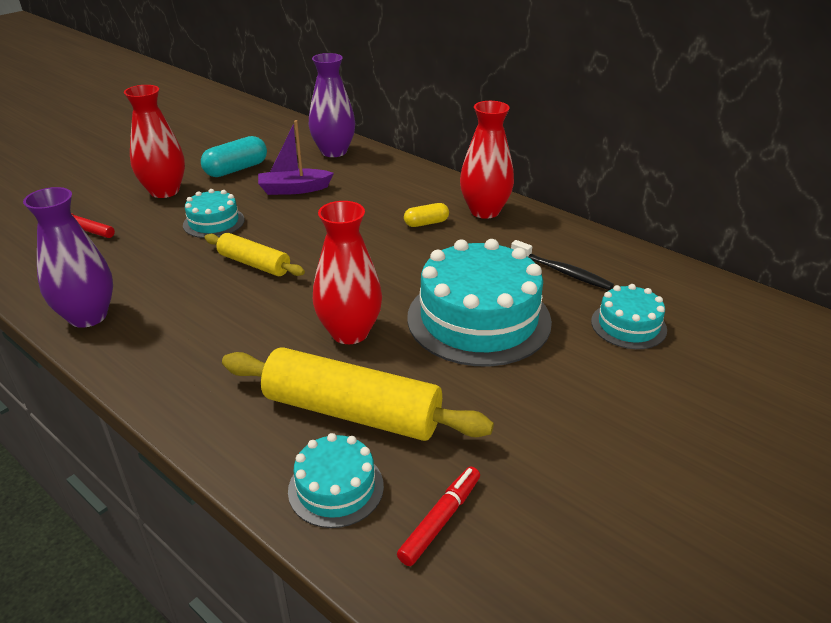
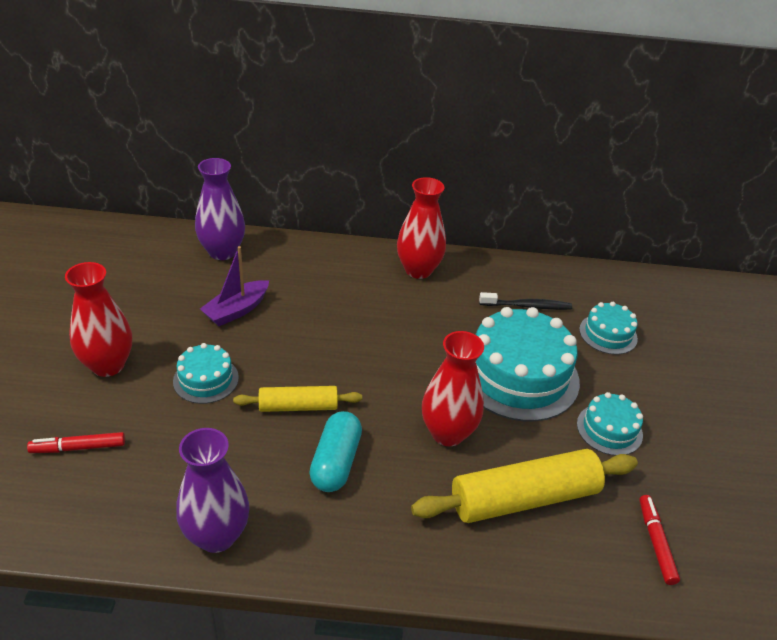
camera: 40 degrees left, 5 degrees up
(236, 169) = (151, 309): turquoise capsule -> turquoise capsule (335, 462)
(336, 488) = (578, 561): turquoise cake -> turquoise cake (609, 429)
(426, 223) = (388, 301): yellow capsule -> none

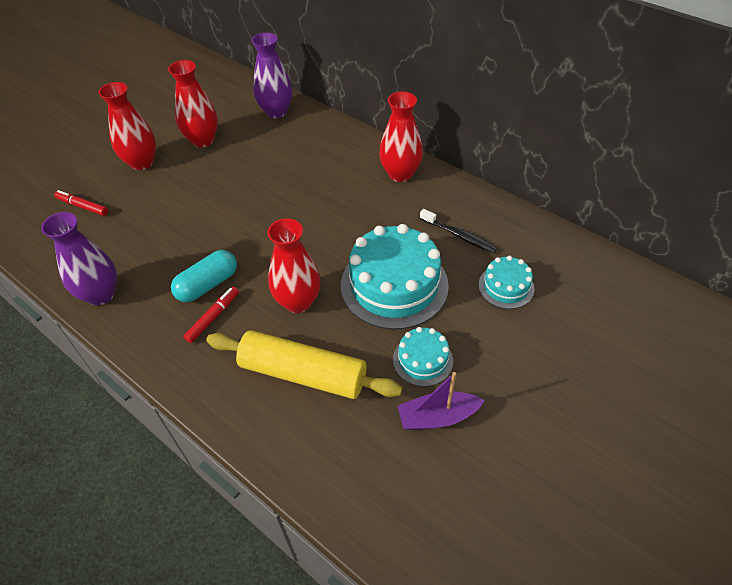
camera: 40 degrees right, 10 degrees up
(163, 311) = (203, 140): none -> red vase
(206, 379) = (185, 195): turquoise cake -> none
(236, 310) = (246, 156): purple boat -> purple boat (437, 417)
(298, 406) = (221, 237): yellow rolling pin -> none
(656, 542) = (366, 460): red marker -> red marker (213, 317)

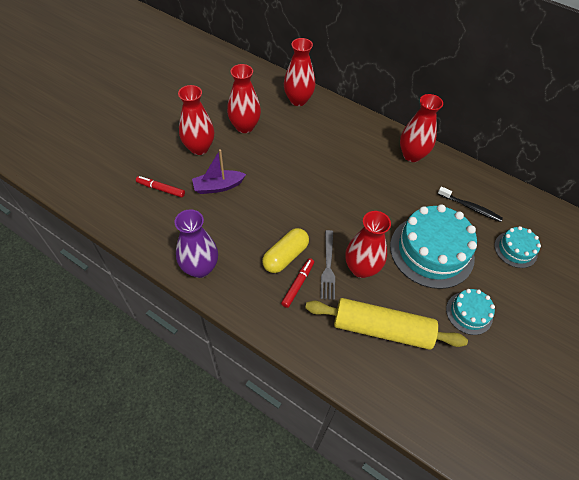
camera: 10 degrees left, 5 degrees up
(207, 285) = (285, 256): turquoise capsule -> yellow capsule
(256, 299) = (328, 267): none -> grey fork
(276, 112) = (298, 100): purple vase -> red vase
(437, 417) = (491, 359): purple boat -> purple boat (218, 186)

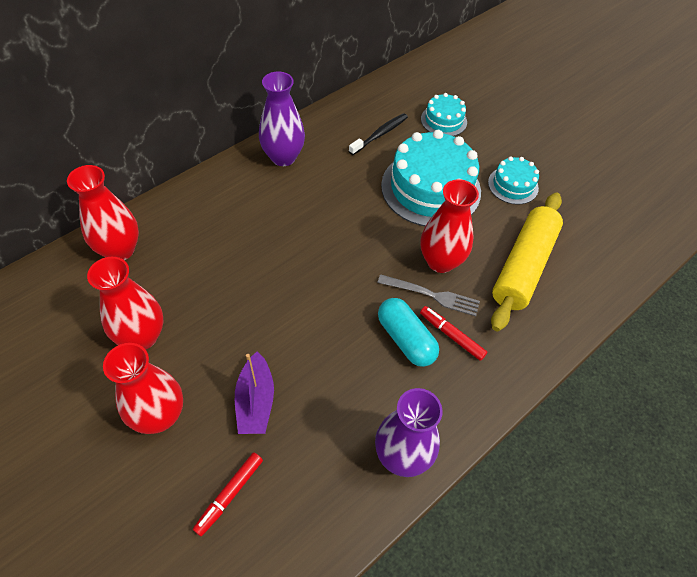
camera: 75 degrees left, 0 degrees up
(285, 256) = (405, 339): yellow capsule -> turquoise capsule
(412, 155) = (283, 157): red vase -> purple vase

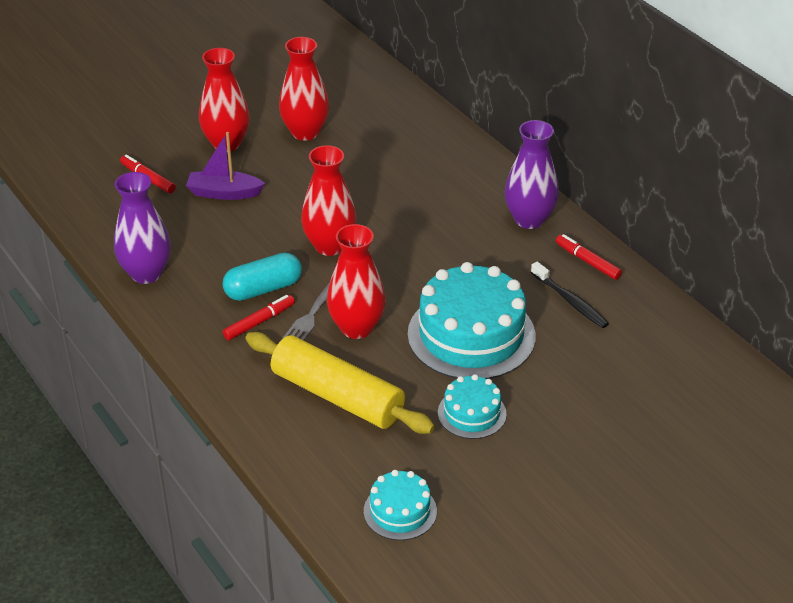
camera: 100 degrees right, 15 degrees down
(120, 250) = (405, 116): red vase -> red vase (329, 246)
(332, 125) = (587, 261): none -> red marker
(443, 120) = (600, 365): turquoise cake -> turquoise cake (400, 511)

